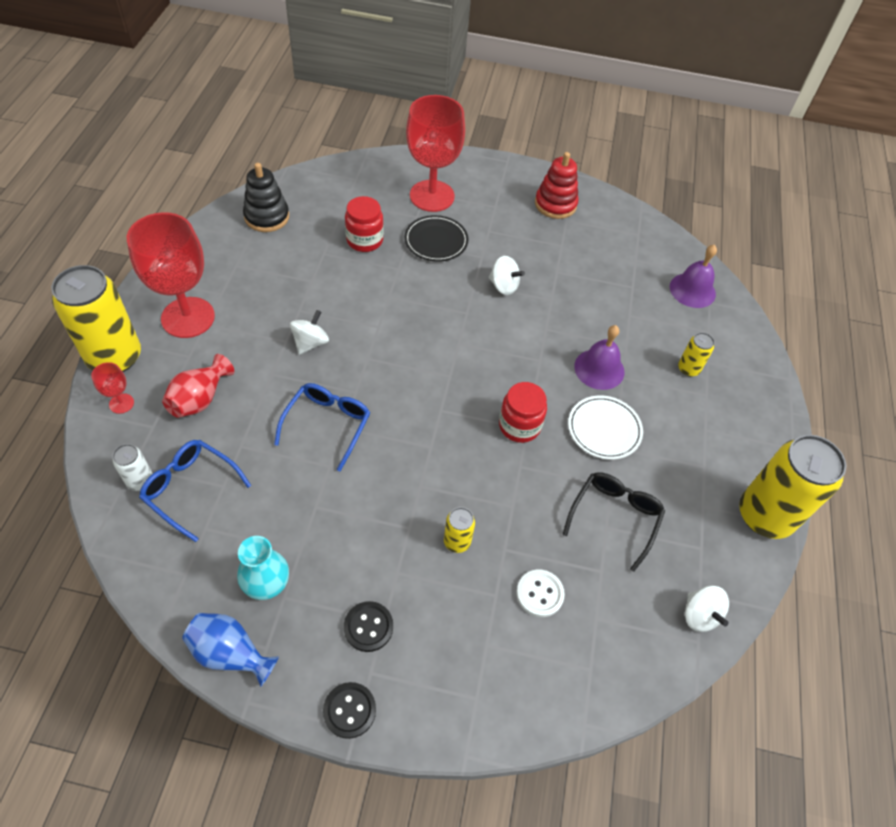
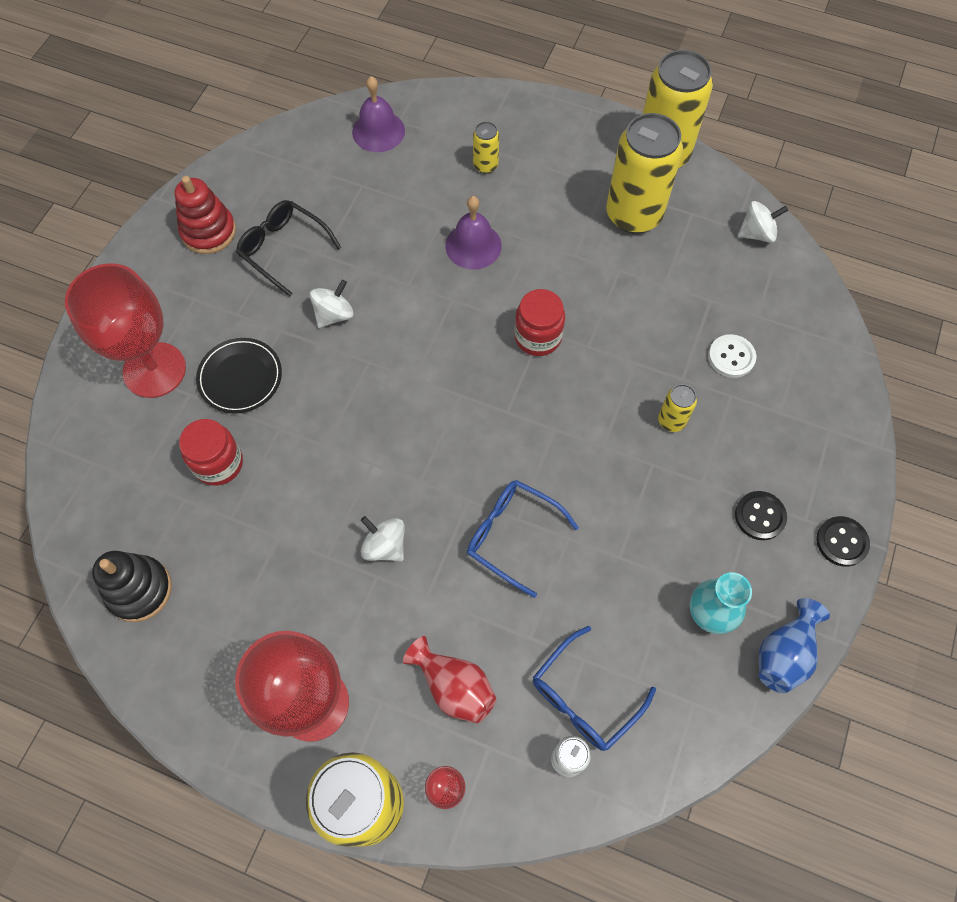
camera: 75 degrees left, 10 degrees up
(604, 429) = (551, 259): white plate -> none
(614, 517) = (654, 275): black glasses -> black glasses (283, 249)
(679, 494) = (633, 214): none -> yellow can

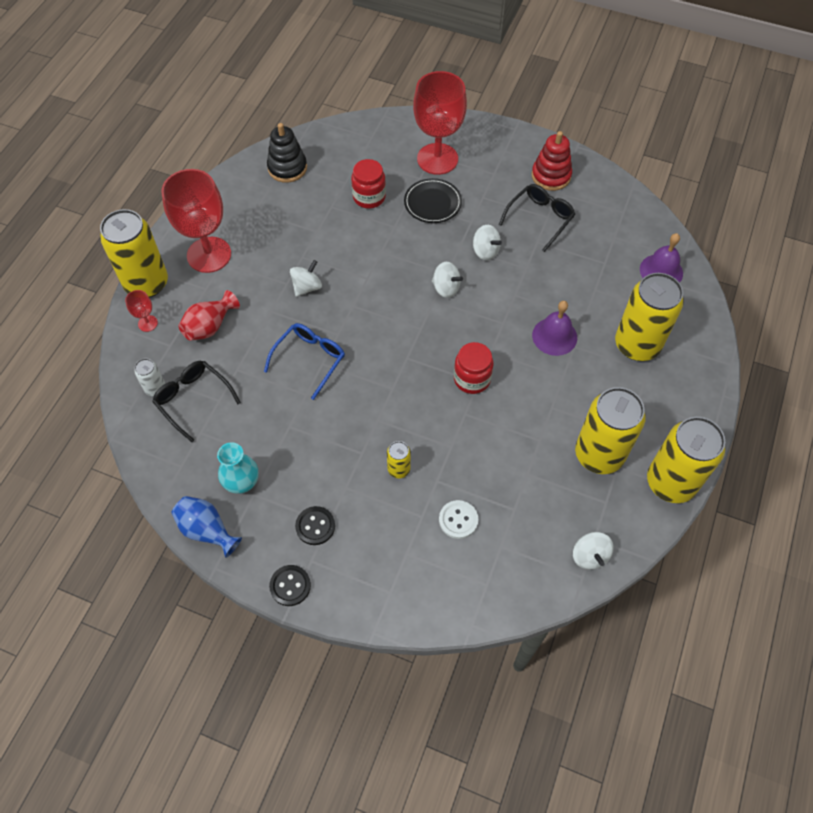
camera: 90 degrees right, 5 degrees down
(394, 363) = (446, 288): none -> white spinning top
(485, 165) = (637, 345): yellow can -> yellow can, size x2.23
(584, 697) = (193, 399): blue glasses -> black glasses

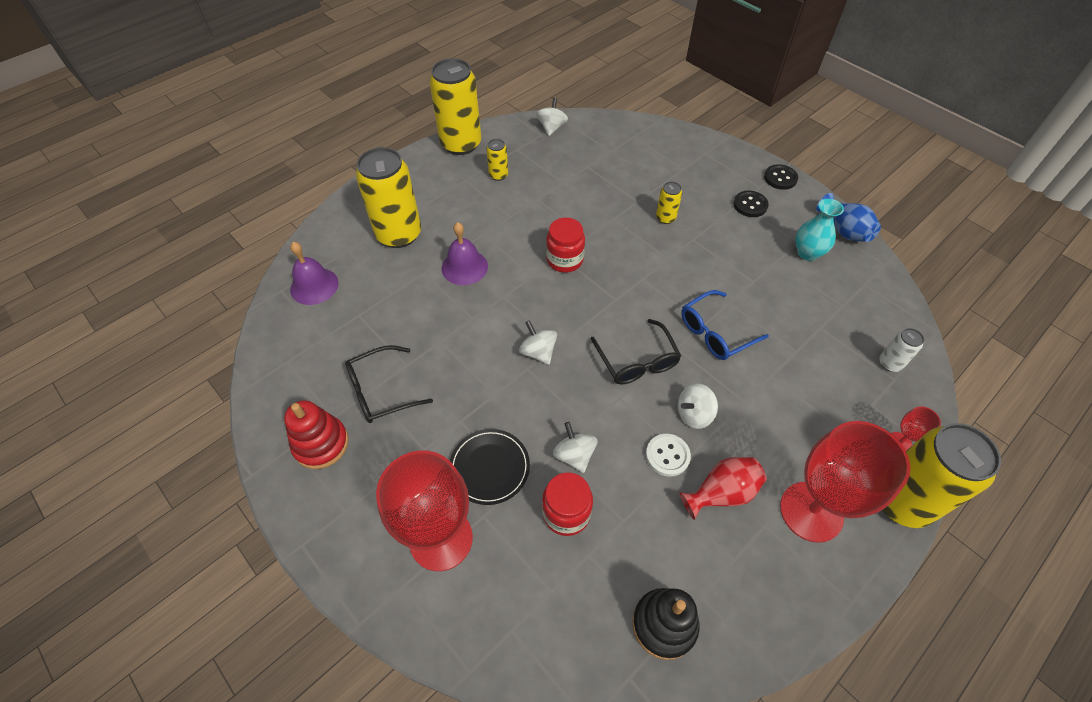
camera: 155 degrees left, 5 degrees down
(193, 399) = (848, 338): black glasses -> black glasses (637, 361)
(210, 326) = (821, 410): red vase -> red vase (721, 493)
(458, 520) = (634, 173): white button -> white button (667, 455)
(485, 251) = (469, 377): white spinning top -> white spinning top (574, 455)
(599, 454) = (498, 175): yellow can -> yellow can, size x0.45

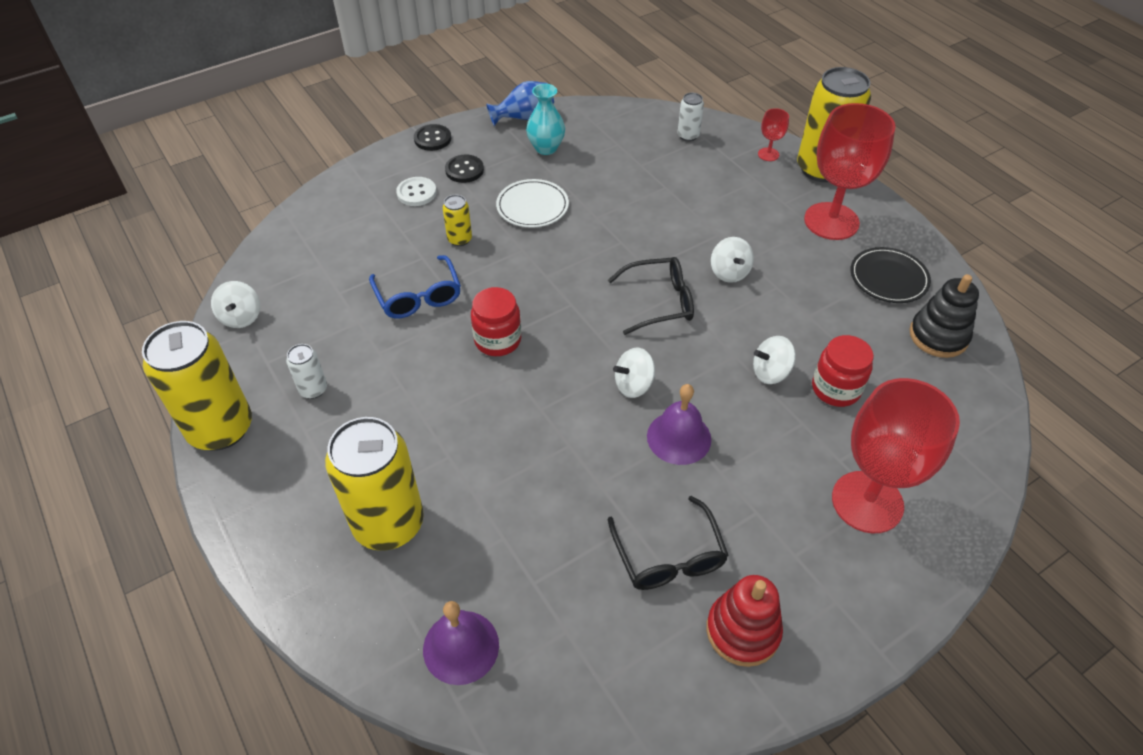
camera: 80 degrees left, 5 degrees down
(464, 267) = (479, 446): purple bell -> purple bell (679, 437)
(489, 467) = (782, 448): black plate -> black plate (888, 278)
(498, 175) = (313, 389): yellow can -> white can
(552, 128) = (241, 317): white spinning top -> white spinning top turned 120 degrees counterclockwise
(667, 455) = (774, 301): white button -> white button (416, 193)
(715, 332) = (633, 236): blue glasses -> blue glasses (418, 296)
(721, 493) = (814, 272): red vase -> none
(724, 256) = (532, 206): none -> white plate

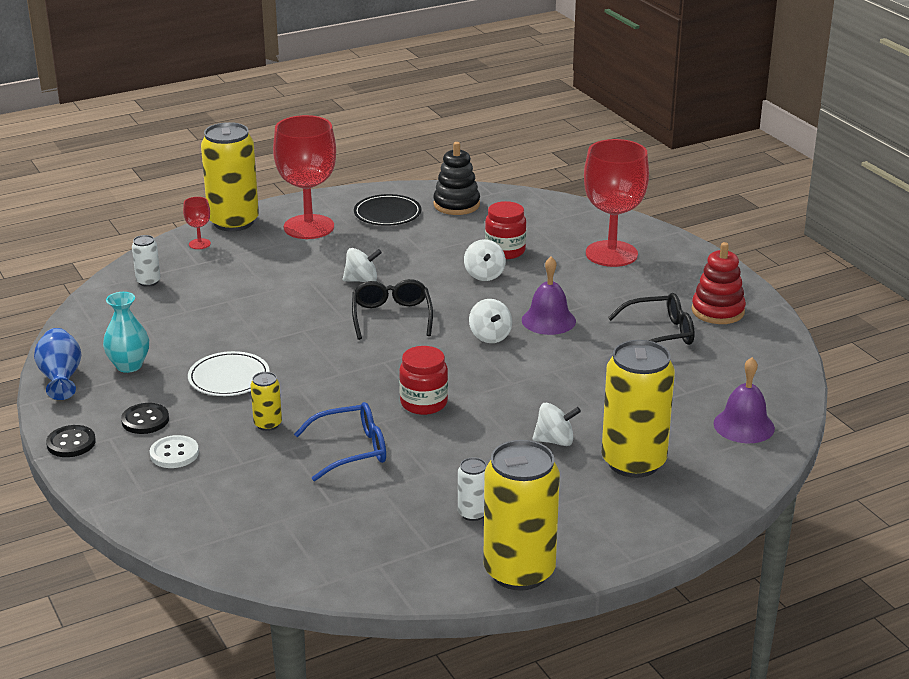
camera: 85 degrees left, 20 degrees down
(241, 317) = (355, 573): white spinning top -> white spinning top (555, 441)

